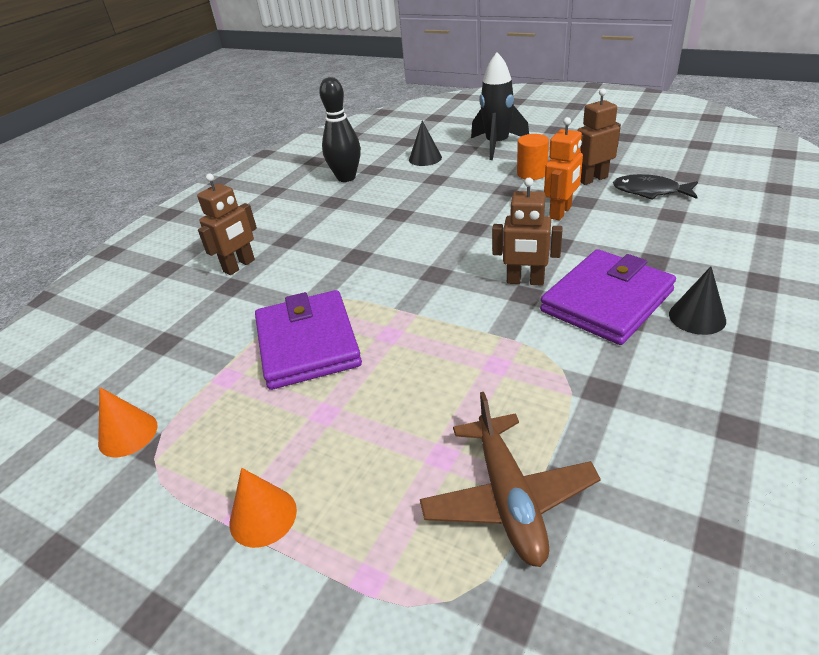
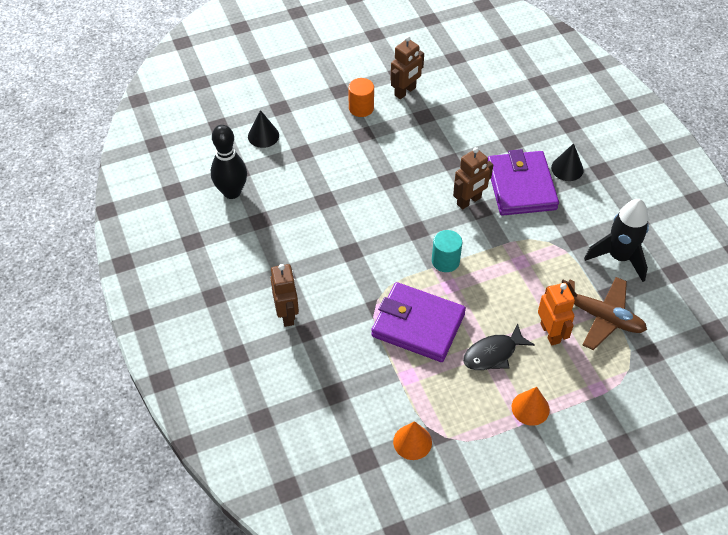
camera: 55 degrees left, 15 degrees up
(420, 312) = (445, 261): none -> turquoise cylinder
(497, 145) = (298, 91): black rocket -> black rocket (619, 257)
(561, 212) = (422, 134): orange robot -> orange robot (550, 333)
(592, 179) = (405, 91): brown robot -> brown robot turned 150 degrees counterclockwise
(650, 191) = (450, 84): black fish -> black fish (493, 354)

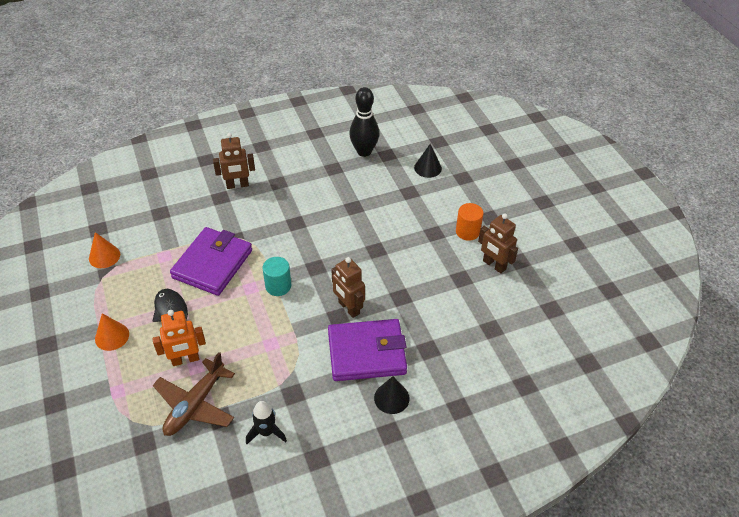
camera: 90 degrees right, 5 degrees down
(619, 257) = (266, 432): black rocket -> black rocket, size x0.60

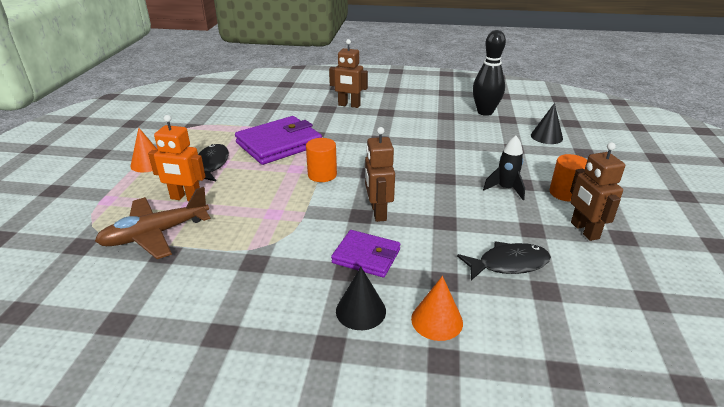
camera: 30 degrees right, 15 degrees down
(104, 256) = (201, 117): orange cone -> orange cone (437, 320)
(266, 432) = (194, 285): black rocket -> black rocket (505, 189)
(278, 286) = (322, 175): turquoise cylinder -> orange cylinder
(366, 353) = (366, 256): purple wallet -> purple wallet, size x0.59
(460, 317) = (508, 264): none -> black fish

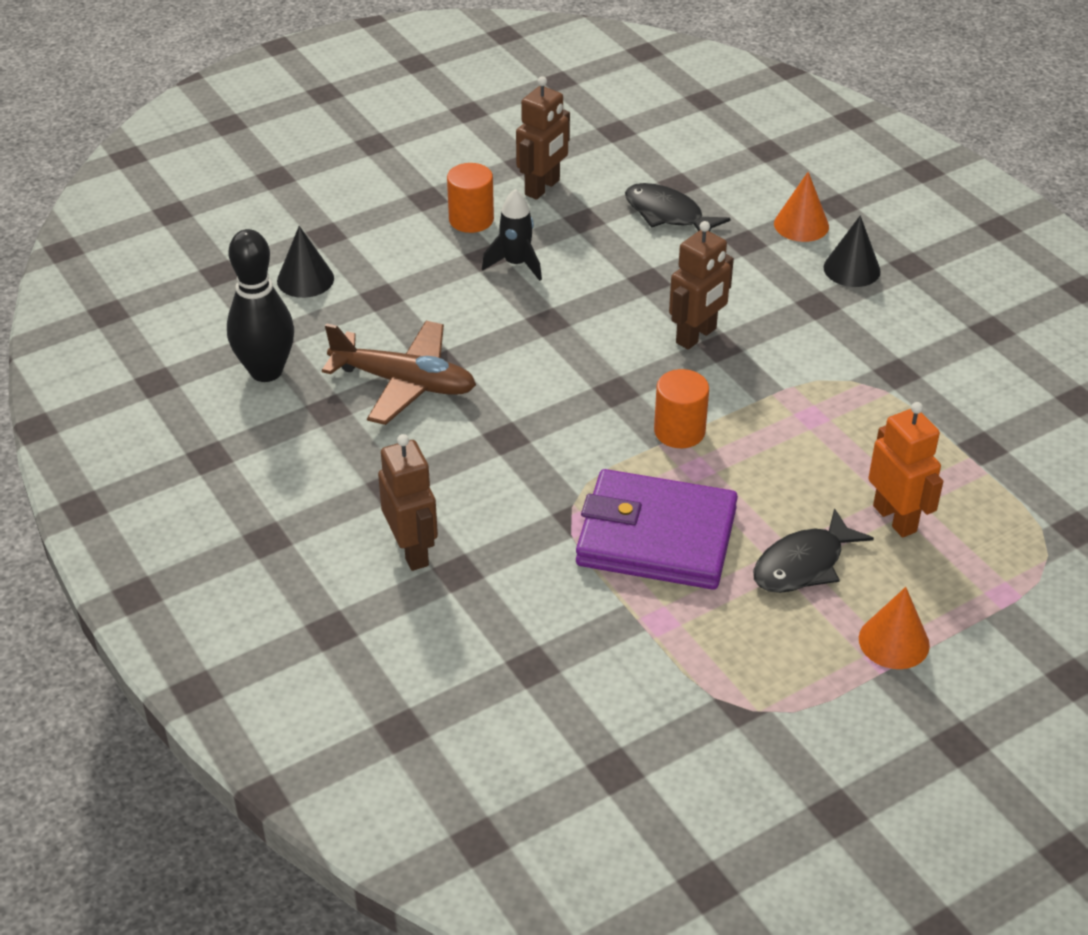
camera: 130 degrees left, 10 degrees up
(155, 234) = (976, 482): brown plane -> brown plane (404, 383)
(366, 256) = (780, 304): purple wallet -> none

